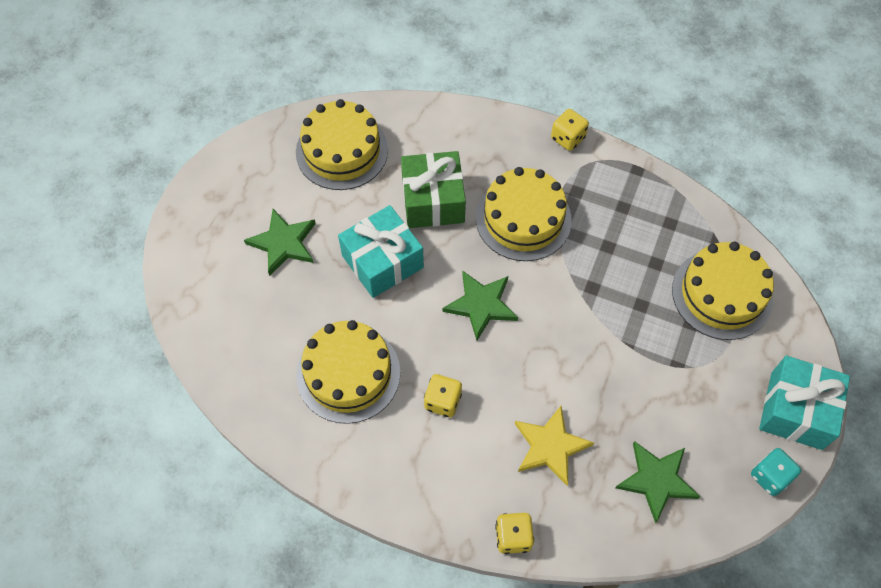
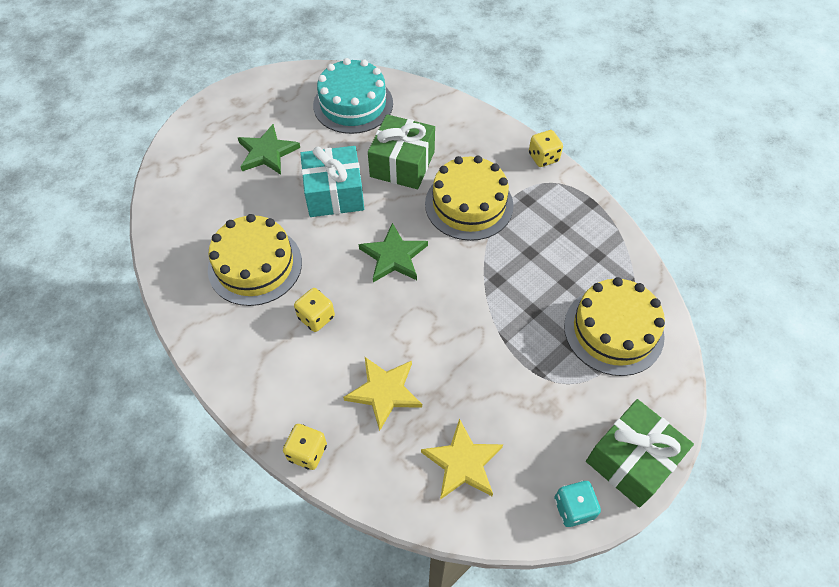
camera: 25 degrees right, 5 degrees down
(342, 151) = (353, 104): yellow cake -> turquoise cake
(656, 480) = (462, 462): green star -> yellow star
(796, 410) = (631, 460): turquoise gift -> green gift

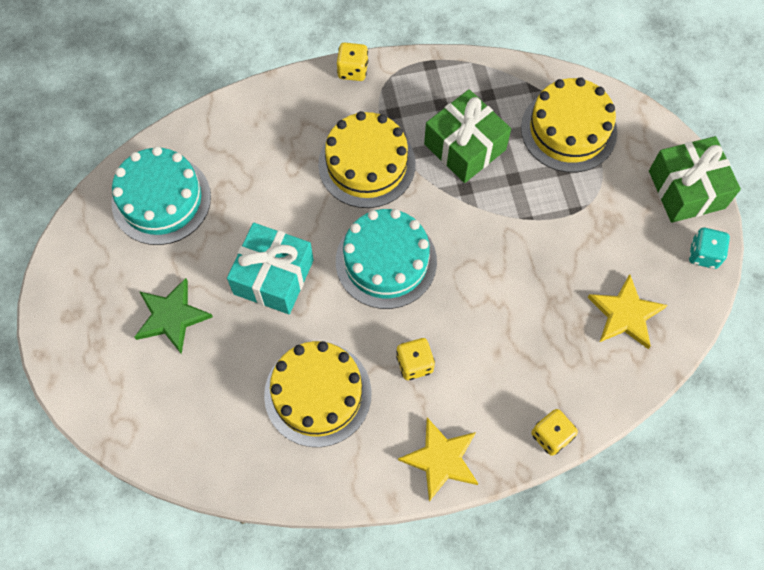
camera: 60 degrees left, 10 degrees up
(384, 392) = (527, 342): yellow star -> yellow star (441, 459)
(393, 256) = (386, 261): green star -> turquoise cake
(402, 164) = (277, 195): green gift -> green gift (465, 147)

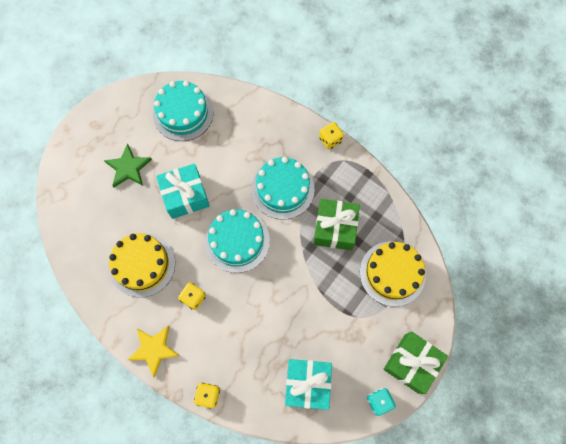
camera: 50 degrees right, 5 degrees up
(367, 164) = (282, 189): yellow cake -> turquoise cake
(625, 314) = (307, 384): yellow star -> turquoise gift

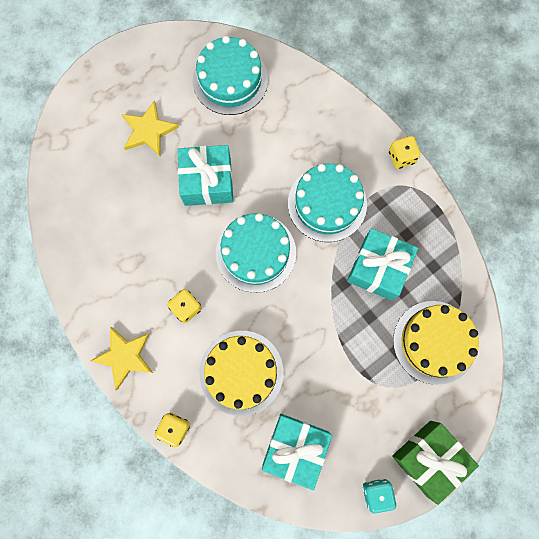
camera: 15 degrees right, 5 degrees up
(128, 168) = (148, 130): green star -> yellow star
(142, 264) = (136, 252): yellow cake -> yellow cake (241, 372)
(335, 228) = (378, 268): green gift -> turquoise gift

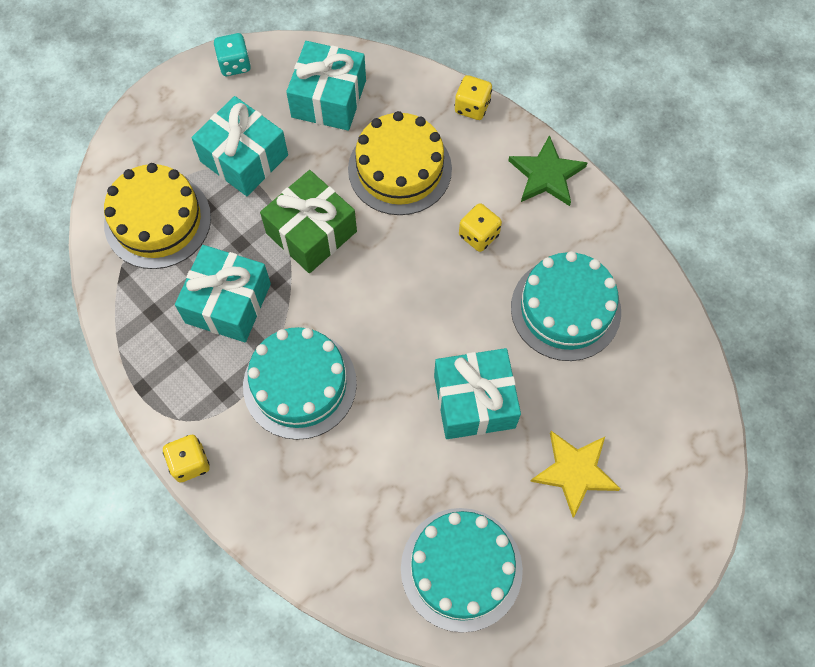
camera: 175 degrees right, 10 degrees down
(125, 356) = (546, 175): yellow star -> green star
(255, 252) = (395, 310): turquoise cake -> turquoise cake (565, 309)
(367, 394) = (244, 158): none -> turquoise gift
(428, 458) = (173, 100): green gift -> green gift (311, 232)

